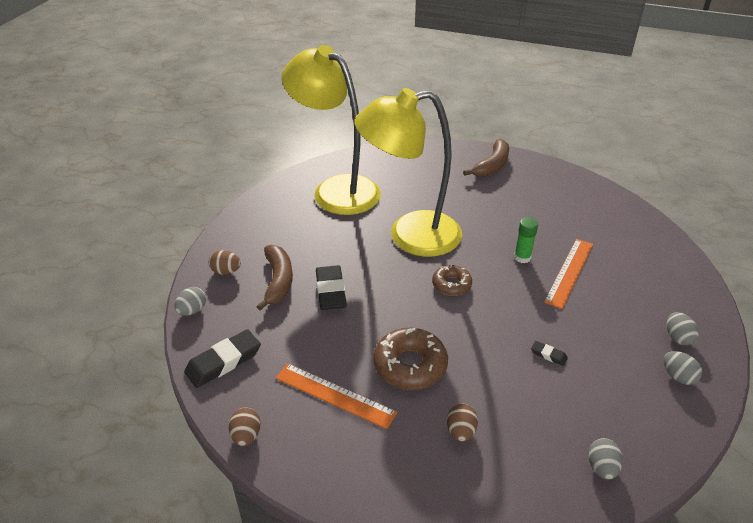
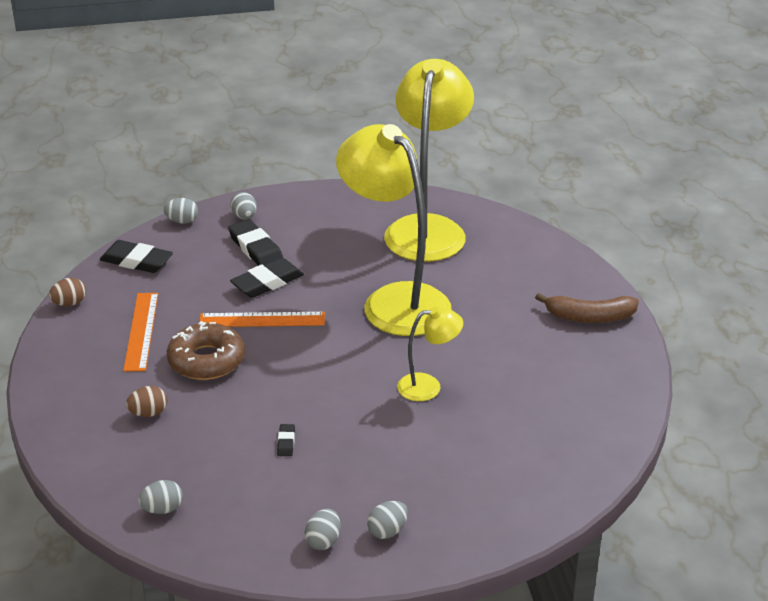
camera: 60 degrees right, 5 degrees down
(226, 271) = (244, 217): brown egg -> grey egg
(278, 281) = (256, 249): brown banana -> black eraser
(451, 285) = (340, 351): brown donut -> none
(522, 257) = (428, 386): green glue stick -> yellow lamp
(569, 272) = (433, 427): orange ruler -> orange ruler (262, 320)

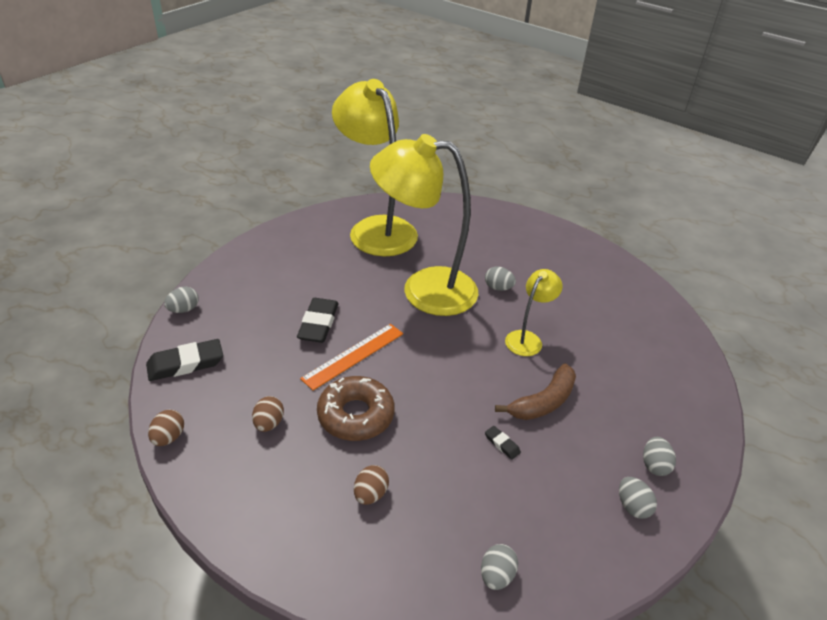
camera: 45 degrees left, 5 degrees up
(141, 331) = (269, 423): orange ruler -> brown egg
(244, 217) = (233, 281): grey egg -> grey egg (498, 288)
(256, 249) = (275, 302): black eraser -> none
(589, 317) = (545, 239): brown banana -> brown banana (543, 402)

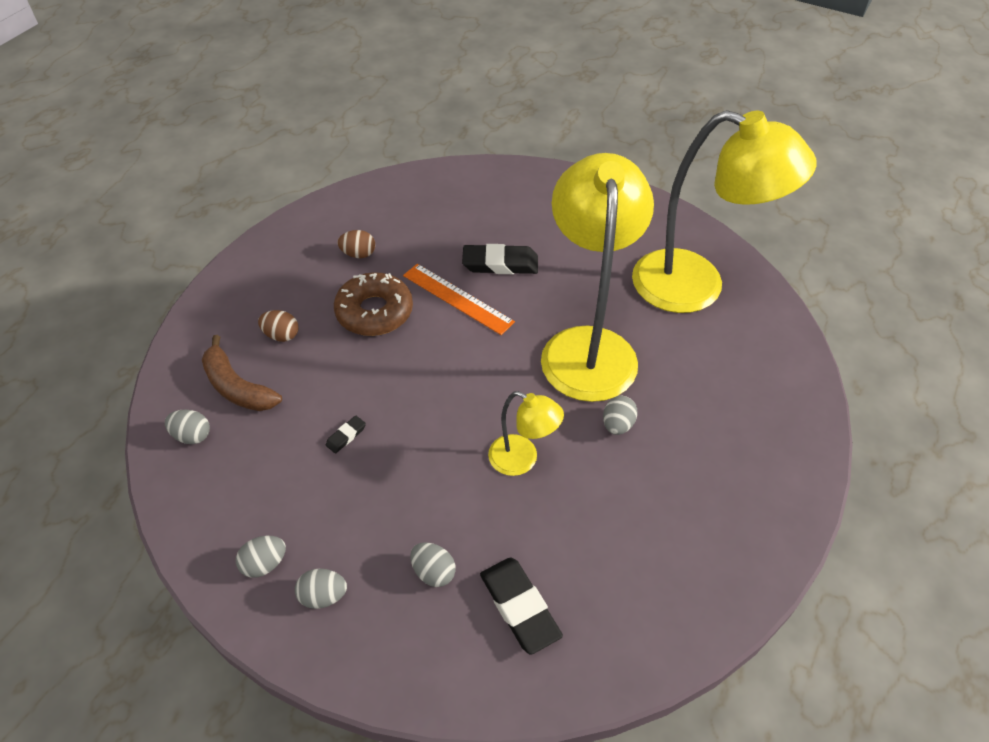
camera: 85 degrees right, 10 degrees up
(169, 437) = (338, 199): brown egg -> none
(184, 309) = (496, 168): grey egg -> grey egg (433, 572)
(185, 364) = (424, 187): black eraser -> black eraser (519, 607)
(376, 228) = (696, 286): yellow lamp -> yellow lamp turned 60 degrees clockwise
(543, 402) = (413, 476): brown banana -> brown banana (237, 387)

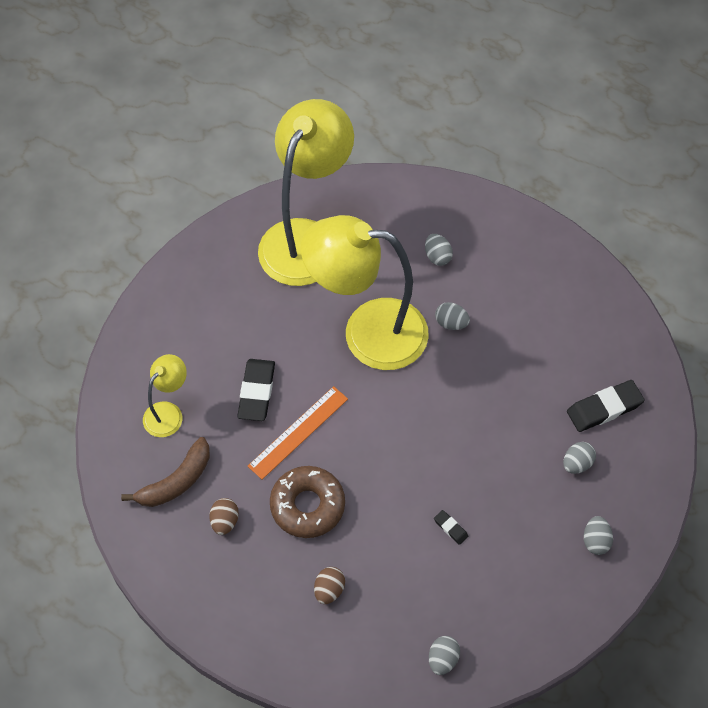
camera: 85 degrees left, 10 degrees up
(237, 387) = (389, 625): brown banana -> brown banana (176, 481)
(264, 564) = (569, 585): grey egg -> grey egg (437, 256)
(522, 460) = (481, 394): yellow lamp -> yellow lamp (168, 413)

